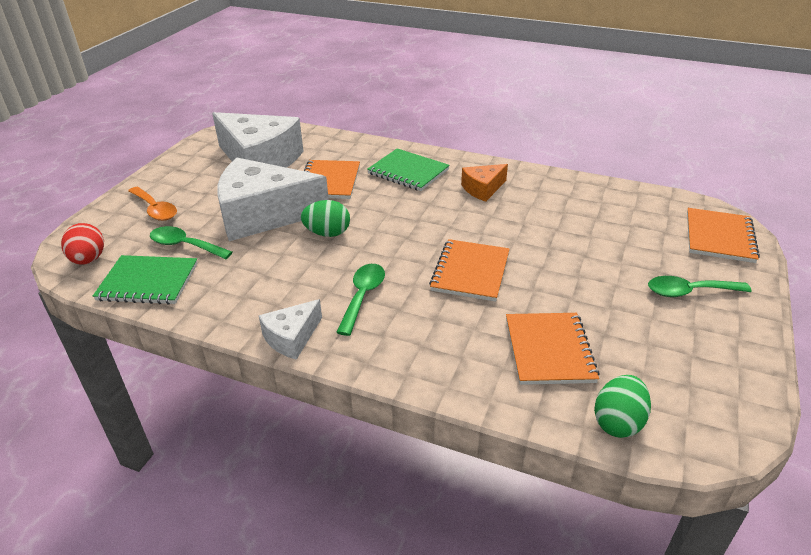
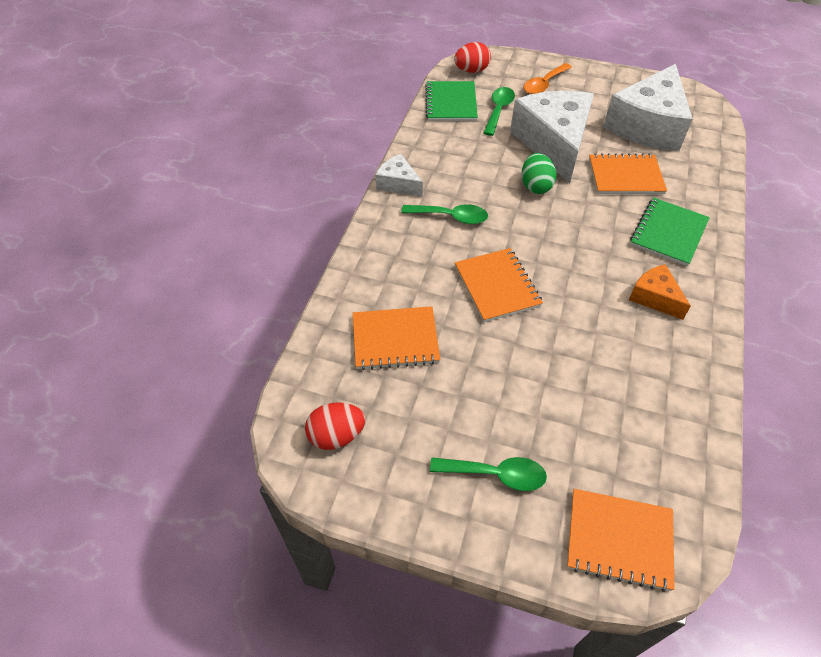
camera: 85 degrees right, 15 degrees up
(470, 272) = (497, 286): orange notebook -> orange notebook turned 60 degrees clockwise
(618, 422) = (315, 379): green egg -> none
(687, 401) = (336, 435): none -> red egg
(689, 292) = (496, 474): green spoon -> green spoon turned 105 degrees clockwise

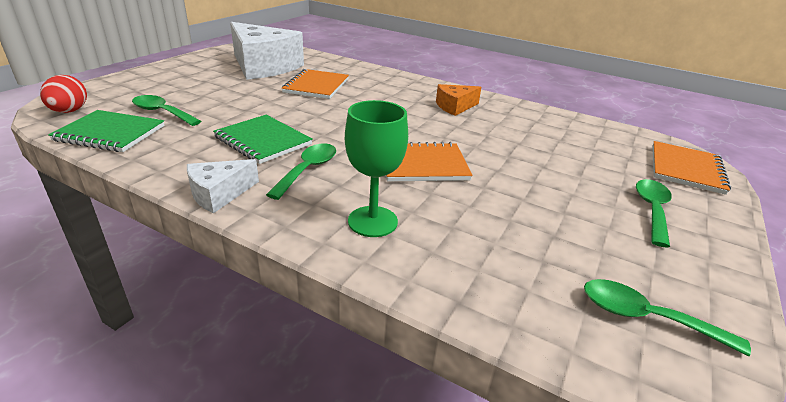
camera: 80 degrees left, 20 degrees down
(336, 435) = (645, 317): red egg -> green spoon
(395, 340) = (488, 242): orange notebook -> none
(396, 269) = (372, 221): none -> green goblet
(535, 186) = (297, 120): green egg -> none
(544, 84) = (153, 86): orange spoon -> none
(553, 143) = (246, 100): white cheese -> none
(668, 233) = (390, 88): green notebook -> green notebook (263, 141)

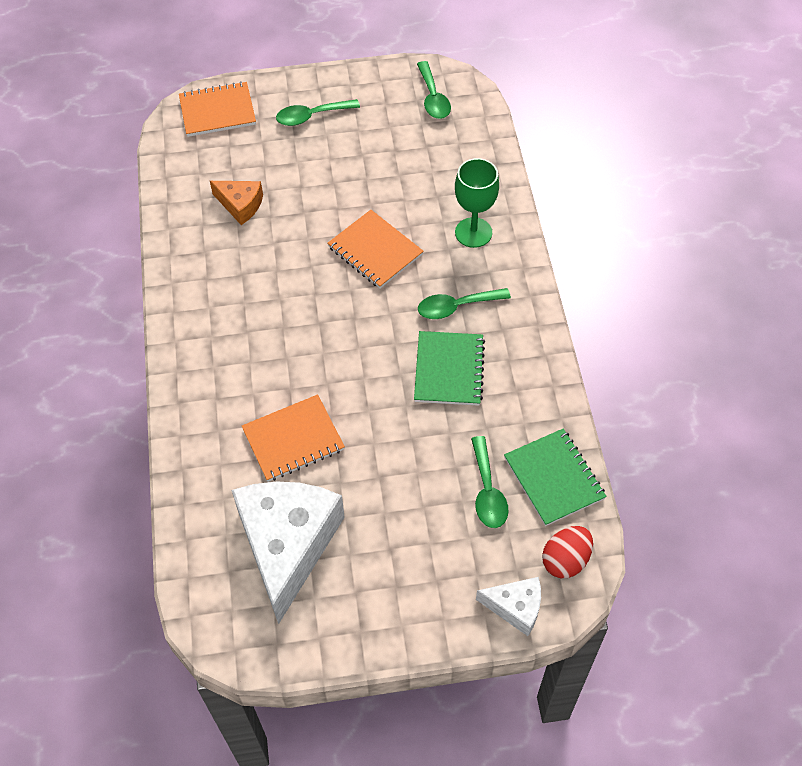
camera: 125 degrees left, 25 degrees up
(219, 194) = (534, 325): white cheese -> white cheese (515, 607)
(455, 107) = (228, 295): orange cheese -> orange cheese (240, 205)

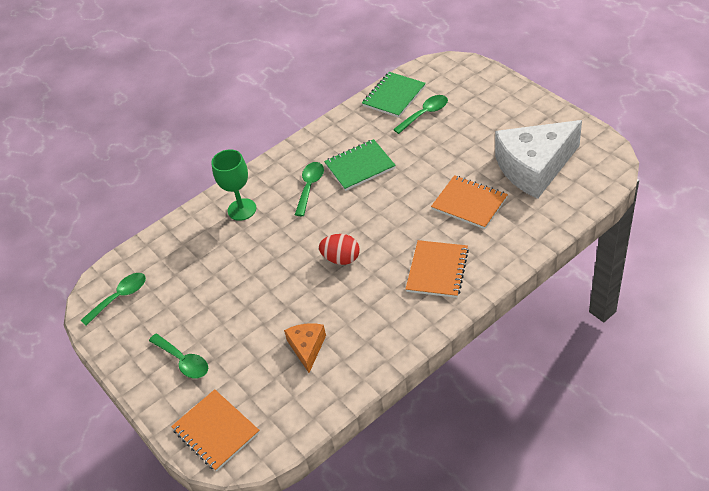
camera: 115 degrees left, 10 degrees down
(375, 251) = (294, 248): orange notebook -> orange notebook (437, 270)
(456, 307) = (310, 187): green spoon -> green spoon turned 120 degrees counterclockwise
(515, 607) = (479, 75): white cheese -> none
(565, 560) = (437, 72): red egg -> red egg (341, 259)

